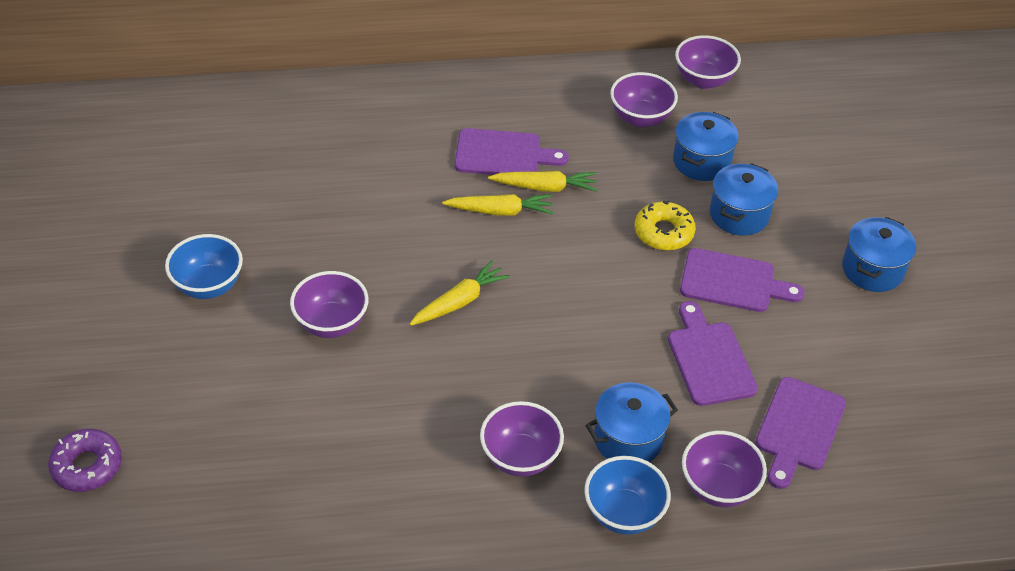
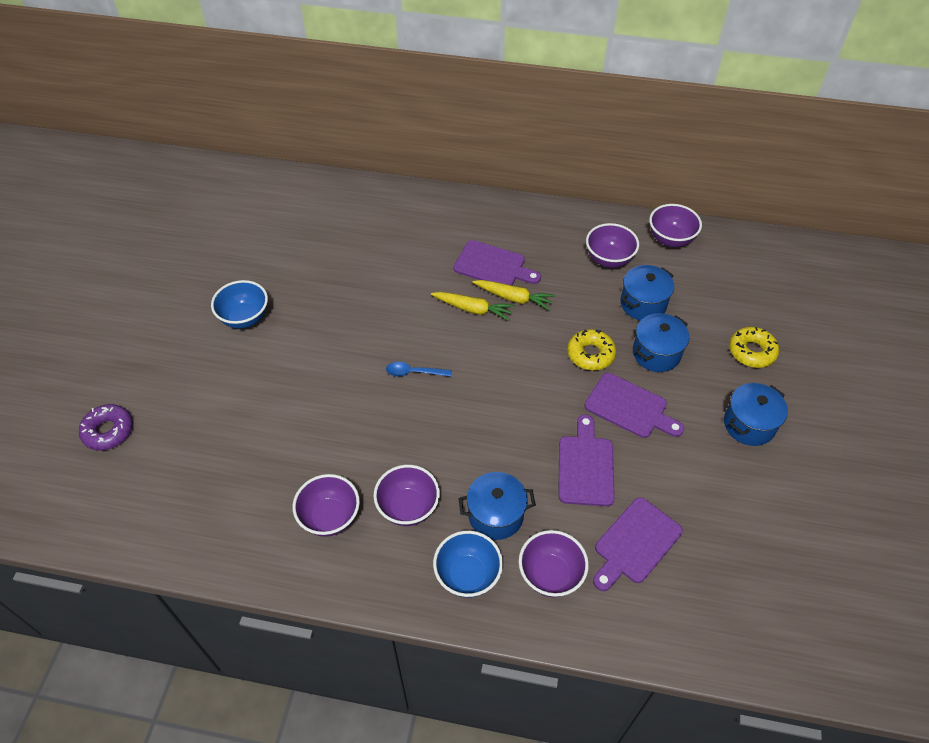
camera: 20 degrees right, 5 degrees up
(331, 323) = (316, 367): purple bowl -> purple bowl (330, 517)
(459, 302) = (414, 372): yellow carrot -> blue spoon
(845, 188) = (752, 351): none -> yellow donut

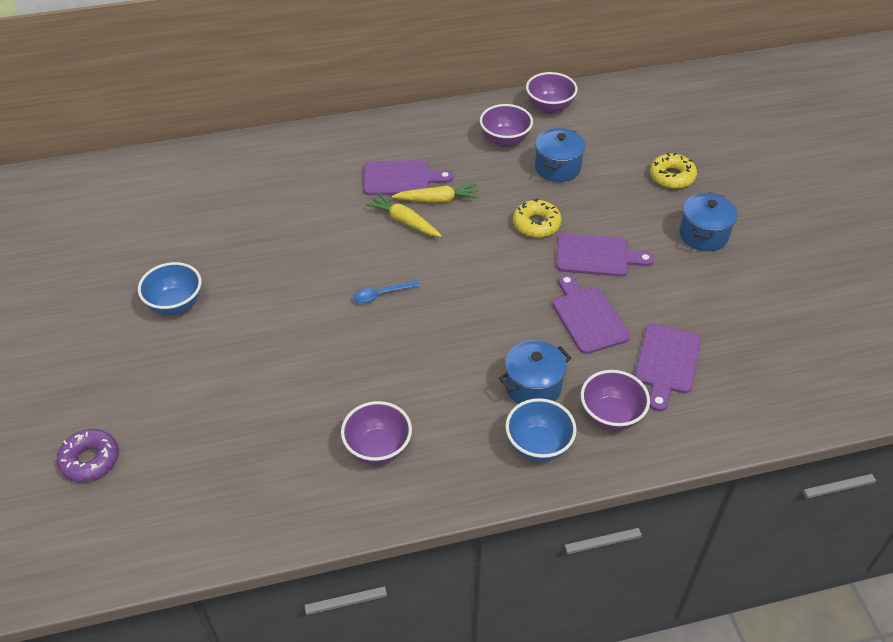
camera: 25 degrees left, 5 degrees down
(408, 507) = (448, 411): purple bowl -> none
(473, 309) = (404, 221): yellow carrot -> yellow carrot turned 135 degrees counterclockwise
(656, 353) = (593, 204): blue pot -> none

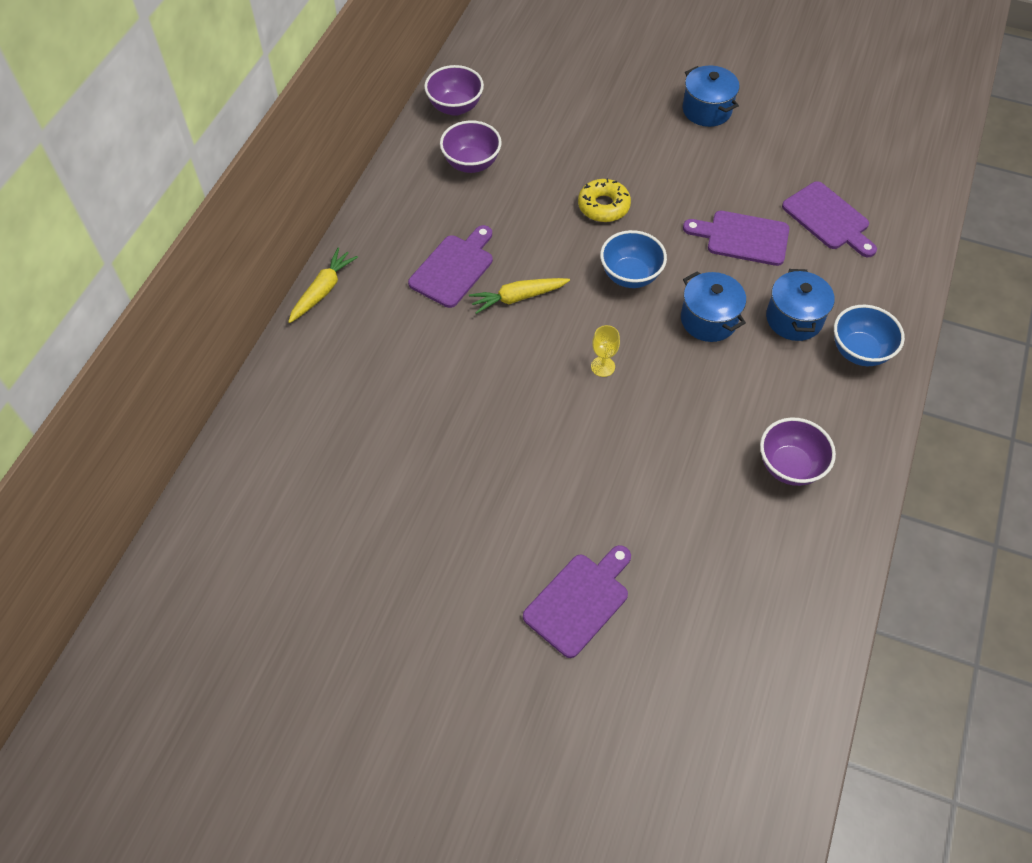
camera: 55 degrees left, 10 degrees up
(90, 460) = (646, 720): purple donut -> none
(175, 304) = (479, 547): blue bowl -> blue bowl (630, 276)
(381, 295) = (603, 366): blue spoon -> yellow goblet
(437, 200) = (509, 257): yellow carrot -> yellow carrot (322, 290)
(557, 168) = (543, 150): blue pot -> blue pot (708, 320)
(596, 256) = (676, 190): purple cutting board -> purple cutting board (579, 601)
(611, 416) = (859, 287): purple bowl -> none
(672, 176) = (621, 85): yellow donut -> none

